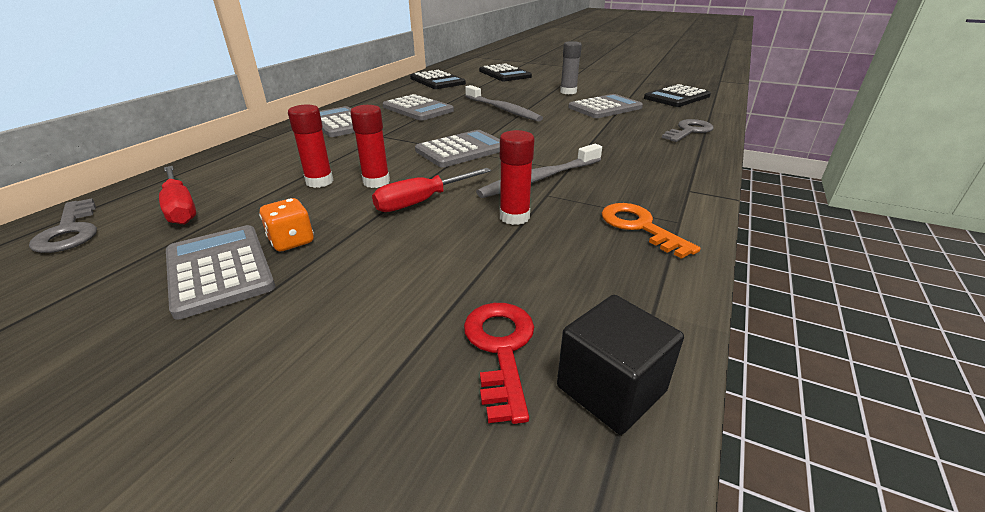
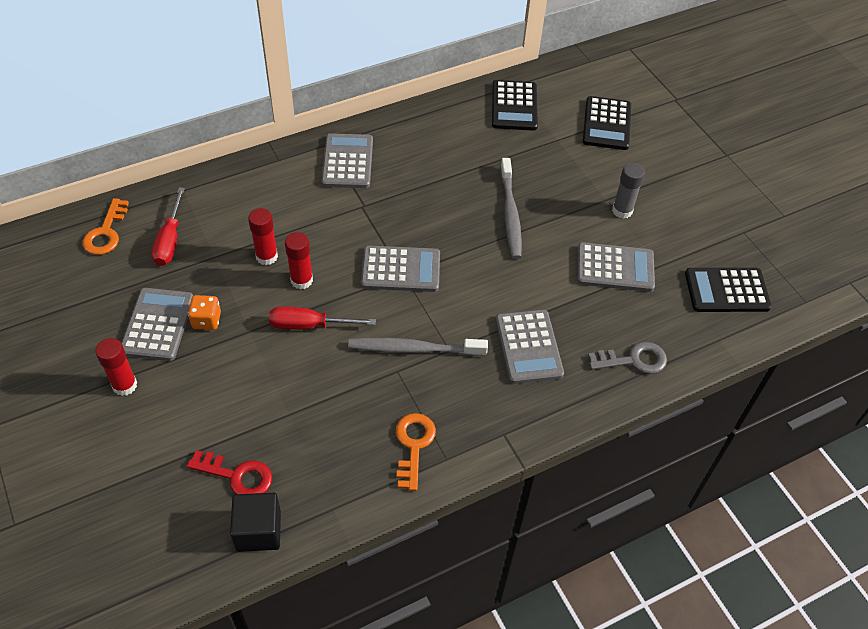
camera: 35 degrees right, 20 degrees up
(70, 231) = (106, 233): grey key -> orange key
(417, 109) = (434, 168): grey calculator -> grey calculator (528, 347)
(500, 348) = (237, 476): red key -> red key turned 75 degrees clockwise
(514, 217) = (348, 381): red glue stick -> red glue stick (125, 385)

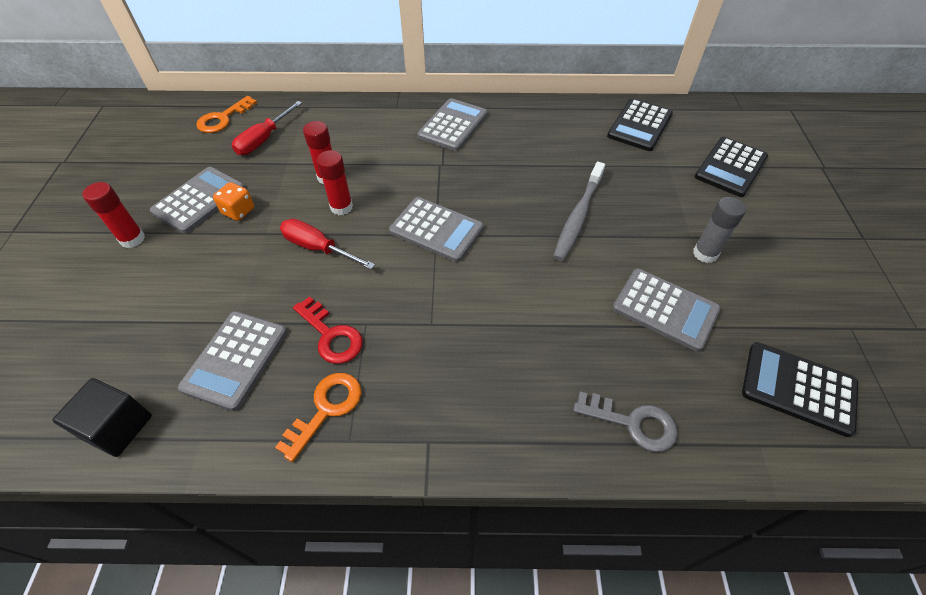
camera: 30 degrees right, 0 degrees up
(237, 476) = (147, 361): red key -> red key (331, 335)
(414, 349) = (397, 308): grey toothbrush -> none
(528, 347) = (516, 355): grey calculator -> grey calculator (235, 359)

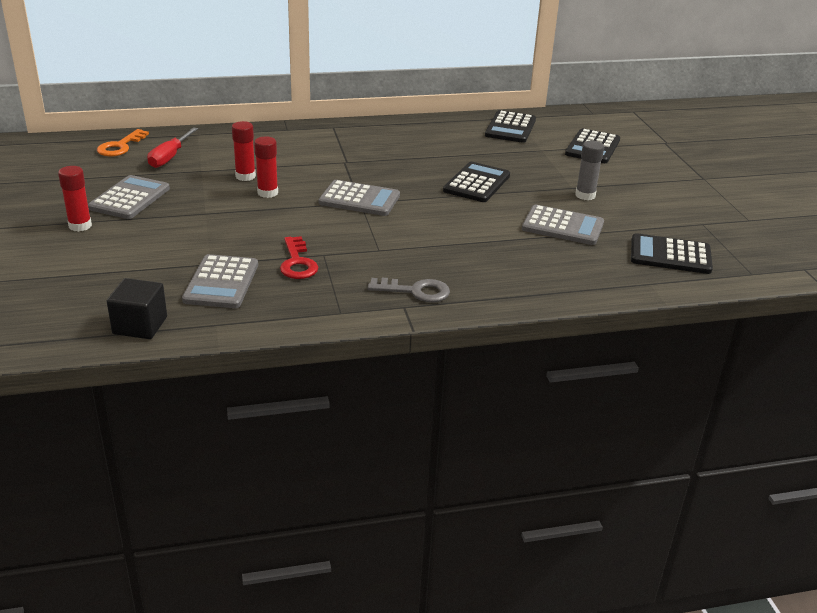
camera: 15 degrees left, 20 degrees down
(238, 211) = (172, 202): orange dice -> none
(318, 248) = (259, 217): red screwdriver -> none
(326, 408) = (313, 299): orange key -> none
(331, 335) = (297, 263): red key -> red key turned 45 degrees clockwise
(453, 125) = (345, 137): grey calculator -> none
(578, 217) = (477, 183): grey toothbrush -> black calculator
(633, 423) = (556, 282): grey key -> grey key (416, 291)

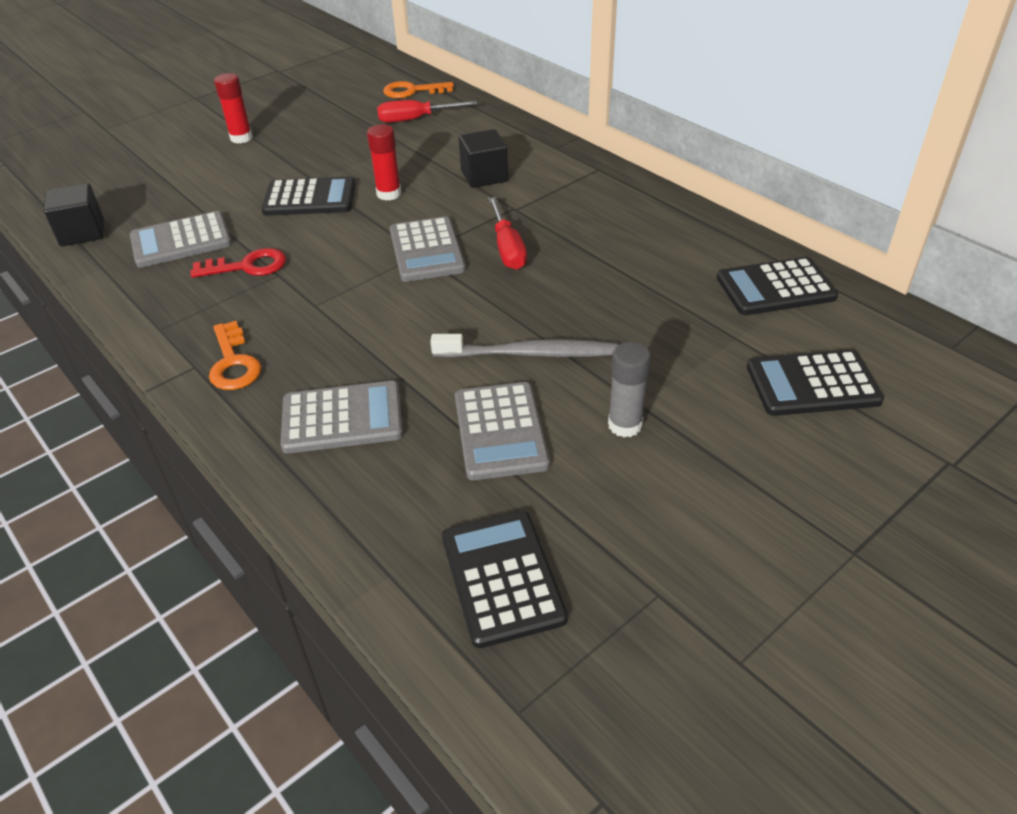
camera: 65 degrees right, 10 degrees up
(130, 198) = (312, 136): grey calculator -> grey calculator (342, 418)
(245, 176) = (414, 169): red glue stick -> none
(291, 158) = (484, 176): none -> black cube
(297, 263) = (248, 266): red key -> red key turned 150 degrees counterclockwise
(389, 176) = (507, 248): none -> red screwdriver
(416, 291) = (233, 363): grey key -> orange key
(477, 183) = (558, 316): black calculator -> black calculator (310, 198)
(503, 200) = (529, 354): none -> grey toothbrush

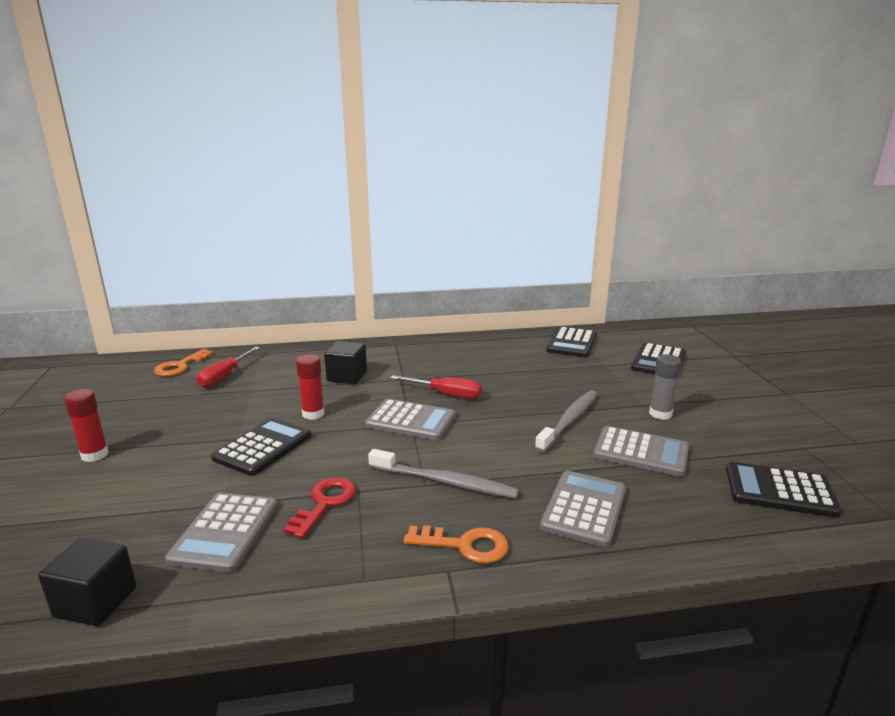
camera: 60 degrees left, 20 degrees down
(327, 315) = (445, 482): none -> grey toothbrush

